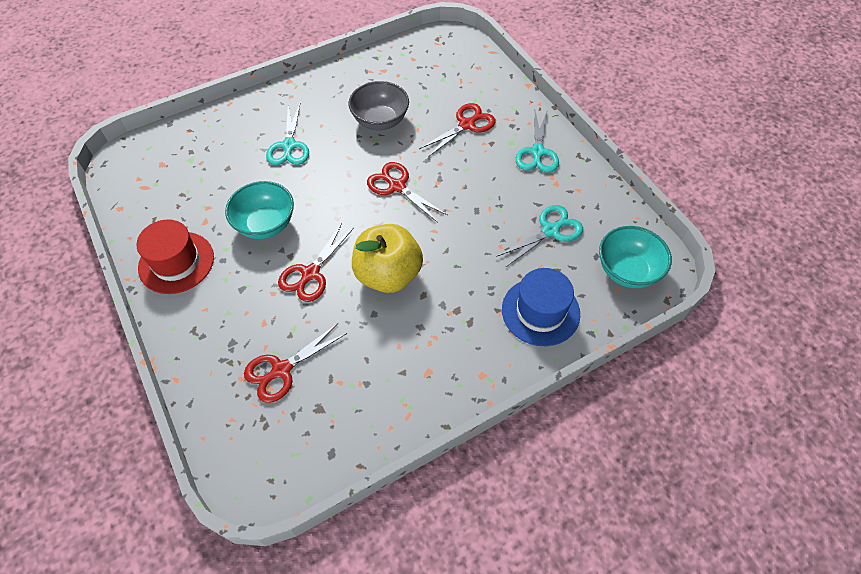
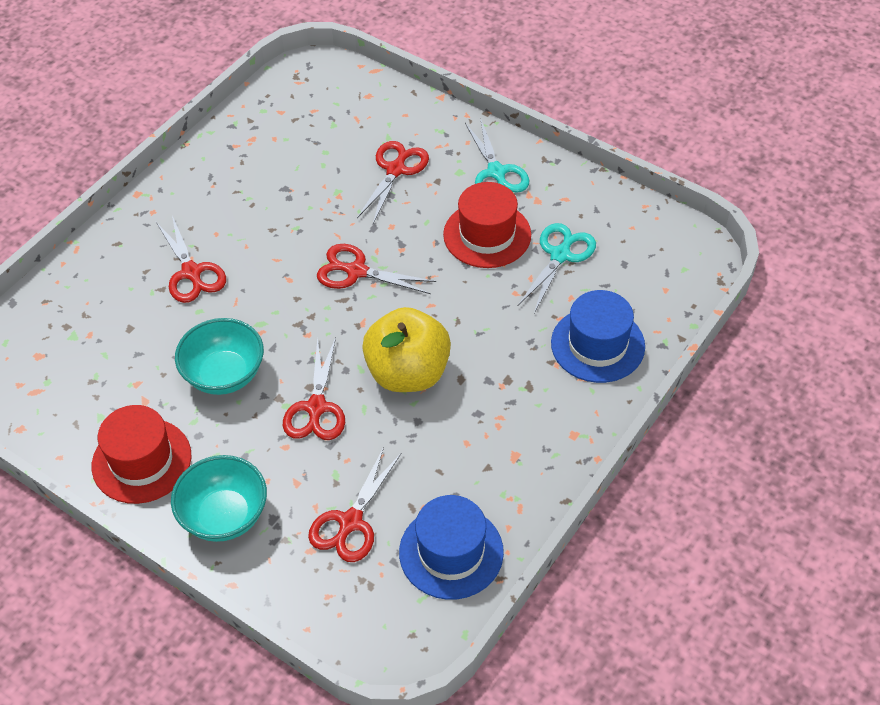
camera: 25 degrees left, 5 degrees down
(289, 145) = (191, 272): turquoise scissors -> red scissors
(337, 427) = (451, 552): none -> blue hat
(380, 121) = (288, 202): grey bowl -> none
(504, 195) = (487, 235): none -> red hat
(627, 271) = (664, 266): turquoise bowl -> turquoise bowl (224, 516)

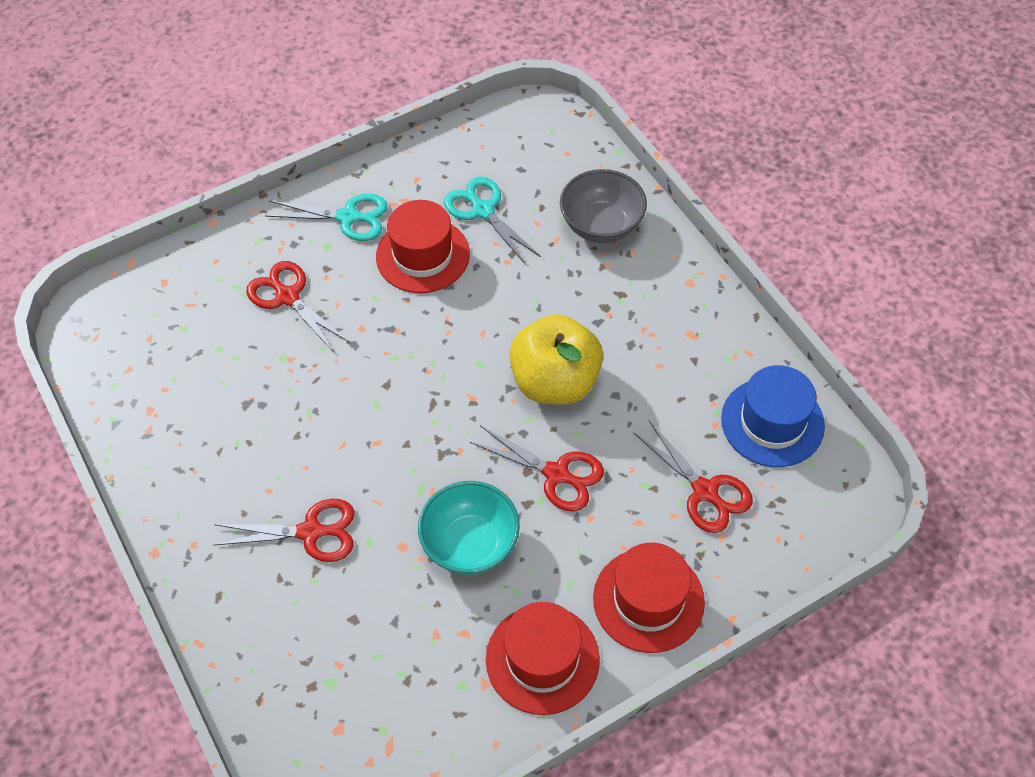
camera: 65 degrees left, 5 degrees up
(224, 516) = (648, 600): turquoise bowl -> red hat
(356, 271) = (403, 379): red scissors -> none
(597, 345) = (601, 225): blue hat -> grey bowl

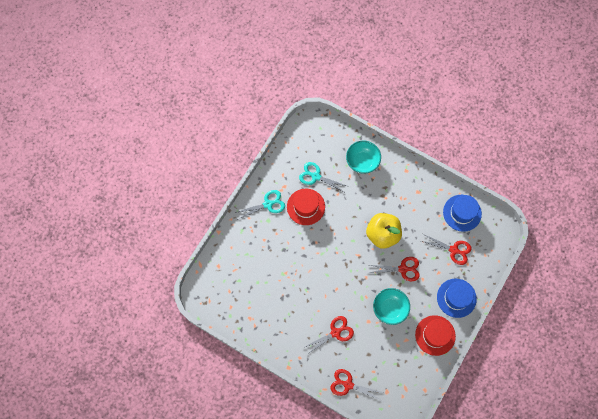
camera: 30 degrees left, 15 degrees up
(288, 297) = (268, 249): red scissors -> red scissors (348, 385)
(601, 225) = (362, 162): grey bowl -> turquoise bowl
(648, 600) = (456, 298): red hat -> blue hat

